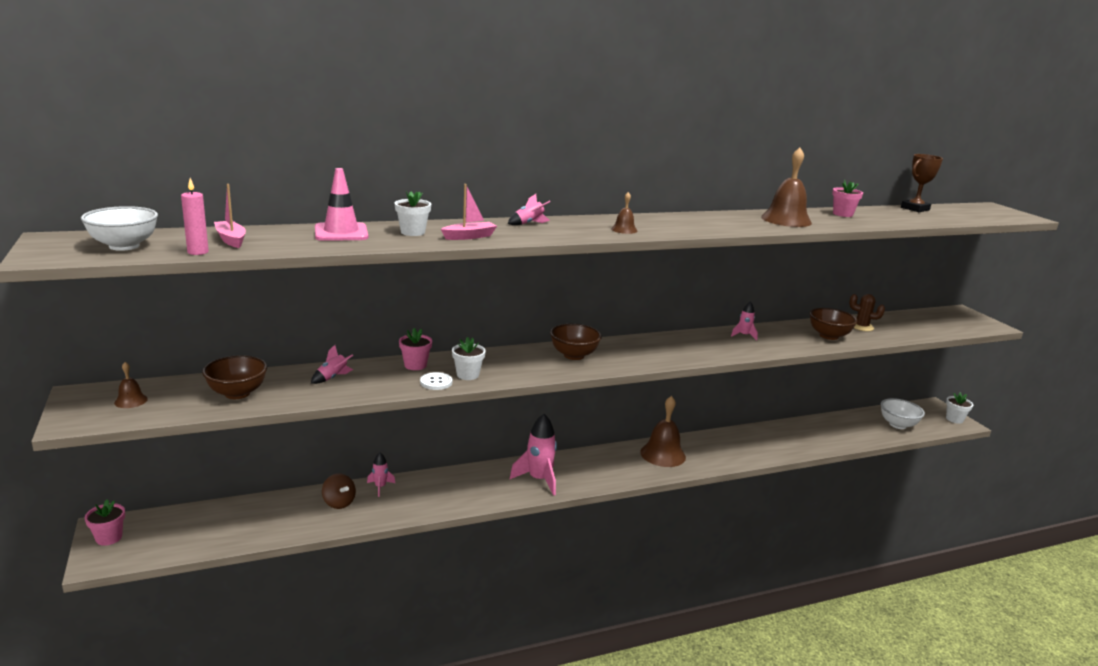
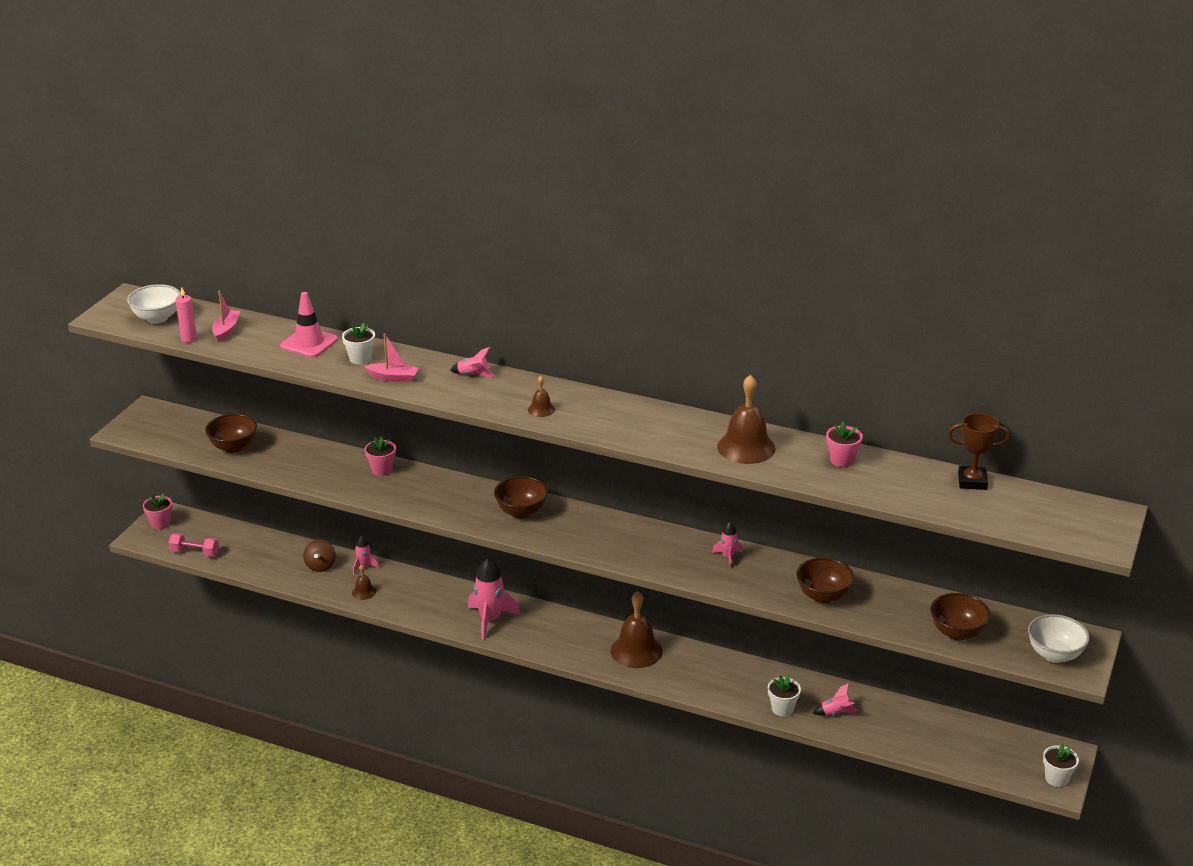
camera: 45 degrees right, 10 degrees up
(131, 401) = (168, 427): brown bell -> brown bell (364, 592)
(187, 546) = (195, 553): none -> pink dumbbell
(332, 378) = (309, 458): pink rocket -> pink rocket (835, 713)
(436, 382) = (372, 493): white button -> none
(467, 375) = (405, 496): white flower pot -> white flower pot (782, 709)
(861, 327) = (891, 602): brown cactus -> none
(897, 425) = (962, 748): white bowl -> white bowl (1054, 654)
(916, 329) = (957, 632): none -> brown bowl

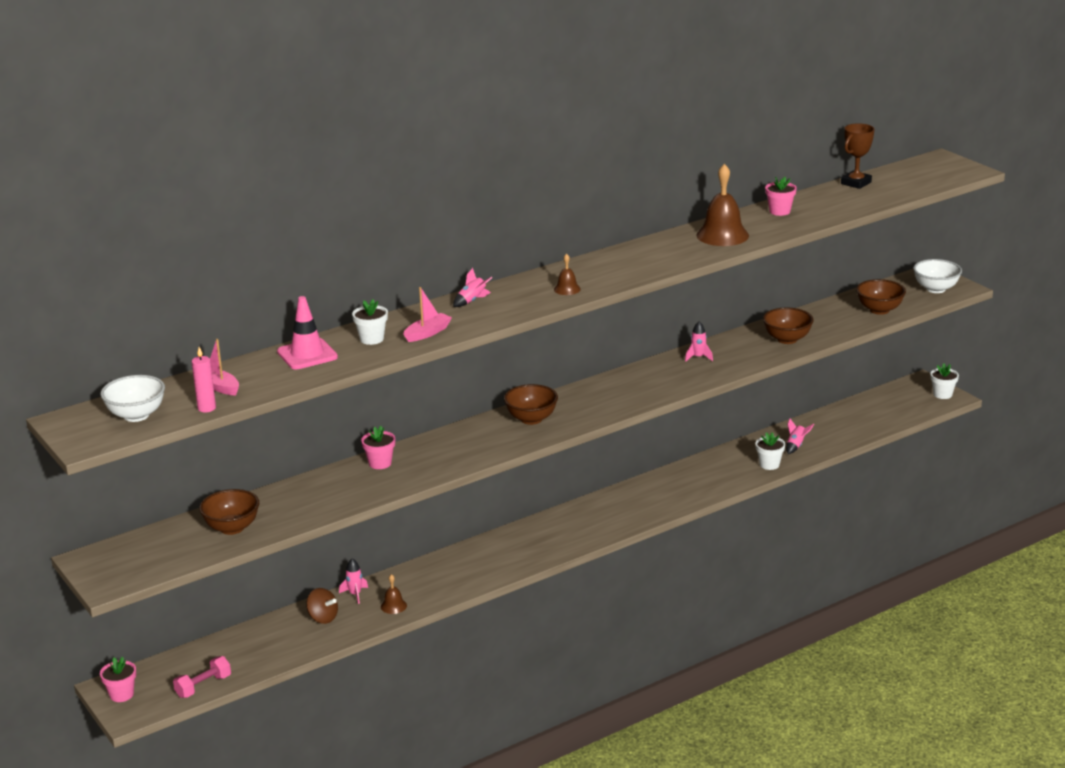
camera: 55 degrees left, 5 degrees down
(490, 620) = (513, 554): pink rocket -> none
(636, 651) = (633, 500): brown bell -> none

